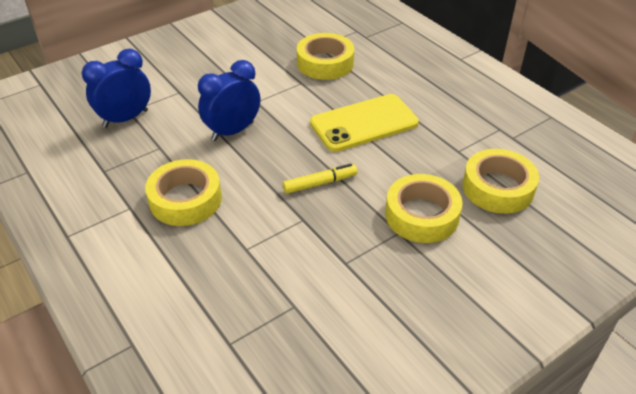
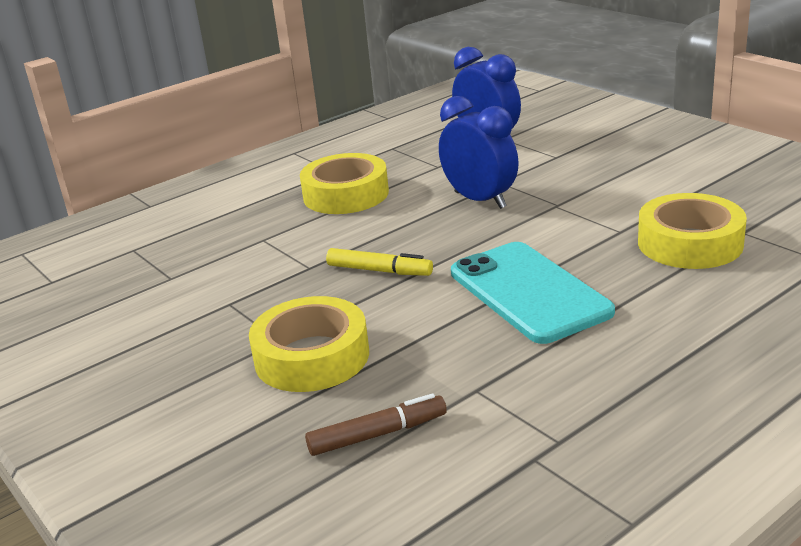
camera: 90 degrees right, 15 degrees down
(320, 183) = (379, 270): yellow marker -> yellow marker turned 45 degrees counterclockwise
(364, 123) = (528, 292): yellow phone -> turquoise phone
(498, 188) = (377, 434): yellow tape -> brown marker

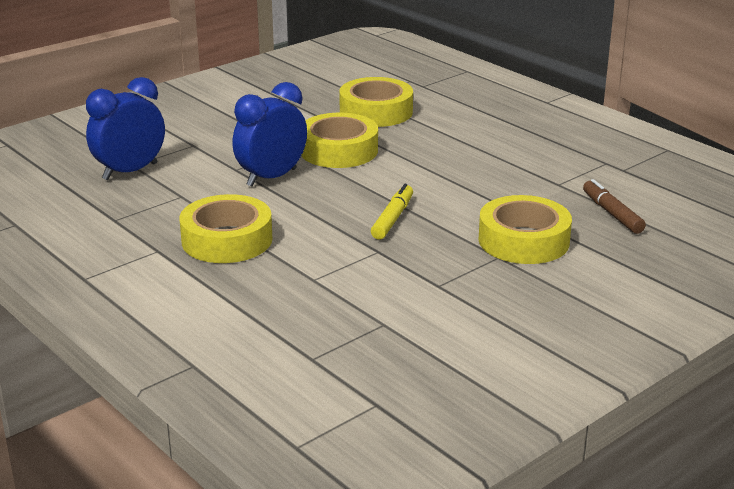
camera: 95 degrees left, 0 degrees up
(528, 292) = (437, 164): turquoise phone -> none
(557, 229) = (338, 150): none -> yellow tape

